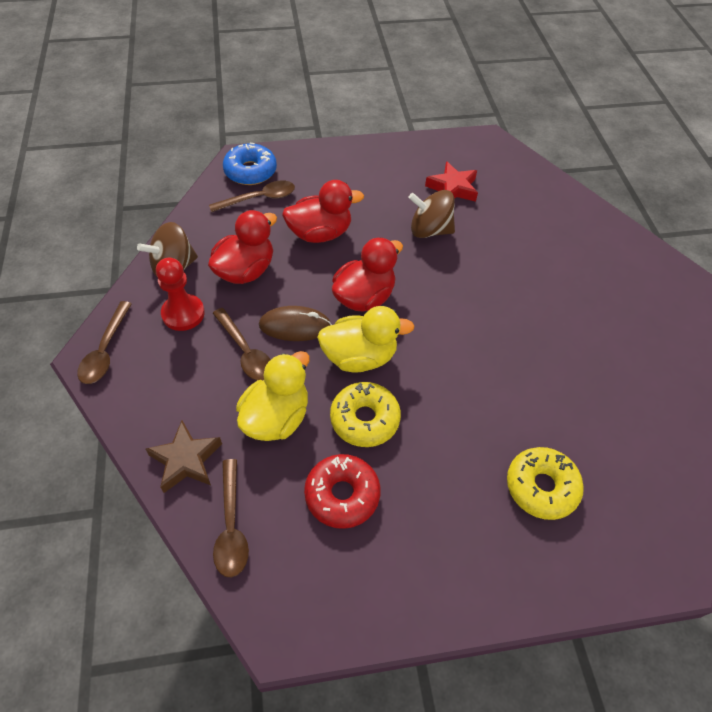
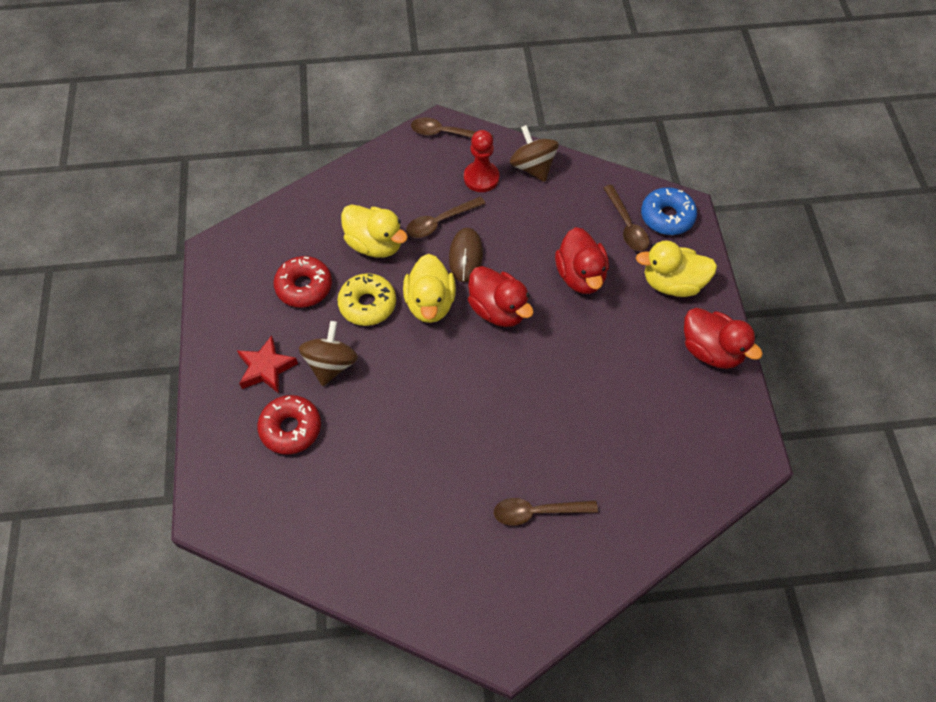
camera: 95 degrees right, 5 degrees up
(186, 460) = (344, 191): brown star -> none
(231, 526) = (290, 220): brown spoon -> brown spoon (537, 512)
(245, 271) = (530, 218): red duck -> red duck (711, 351)
(327, 173) = (672, 283): none -> yellow duck
(430, 230) = (590, 374): brown spinning top -> brown spinning top (331, 364)
(452, 188) = (659, 404): red star -> red star (266, 368)
(541, 487) = (291, 428): yellow donut -> red donut

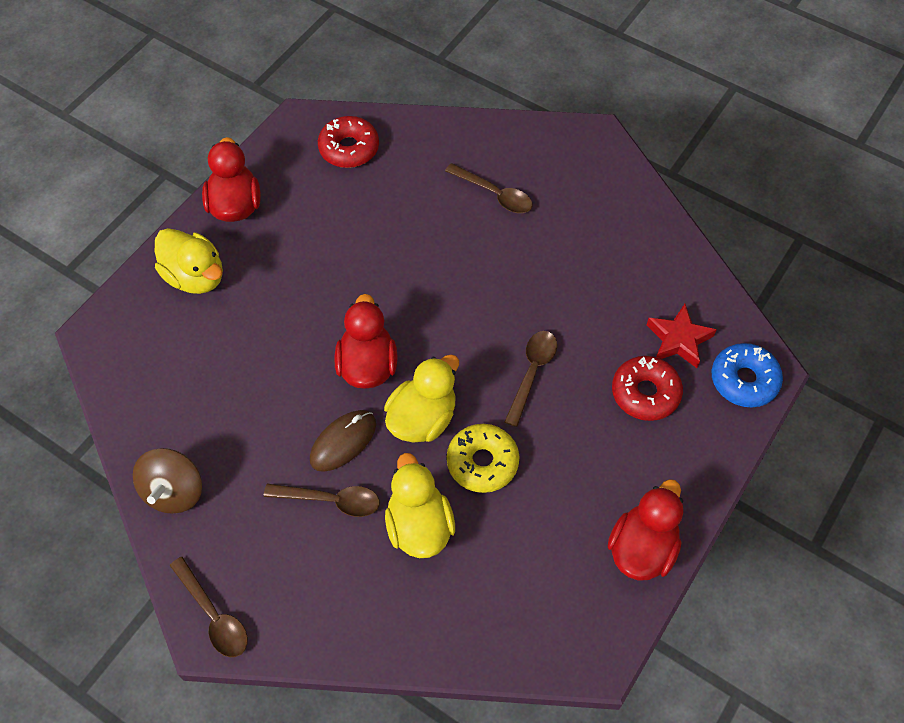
camera: 140 degrees left, 0 degrees up
(266, 368) = (630, 468): red star -> red star (678, 340)
(304, 287) = (530, 531): red donut -> red donut (349, 148)
(331, 364) = (565, 426): brown spinning top -> none
(481, 178) = (238, 521): red pawn -> none
(580, 276) = (262, 341): red duck -> red duck (642, 548)
(627, 225) = (165, 357): brown spoon -> brown spoon (532, 373)
(667, 217) = (121, 337): blue donut -> blue donut (744, 380)

